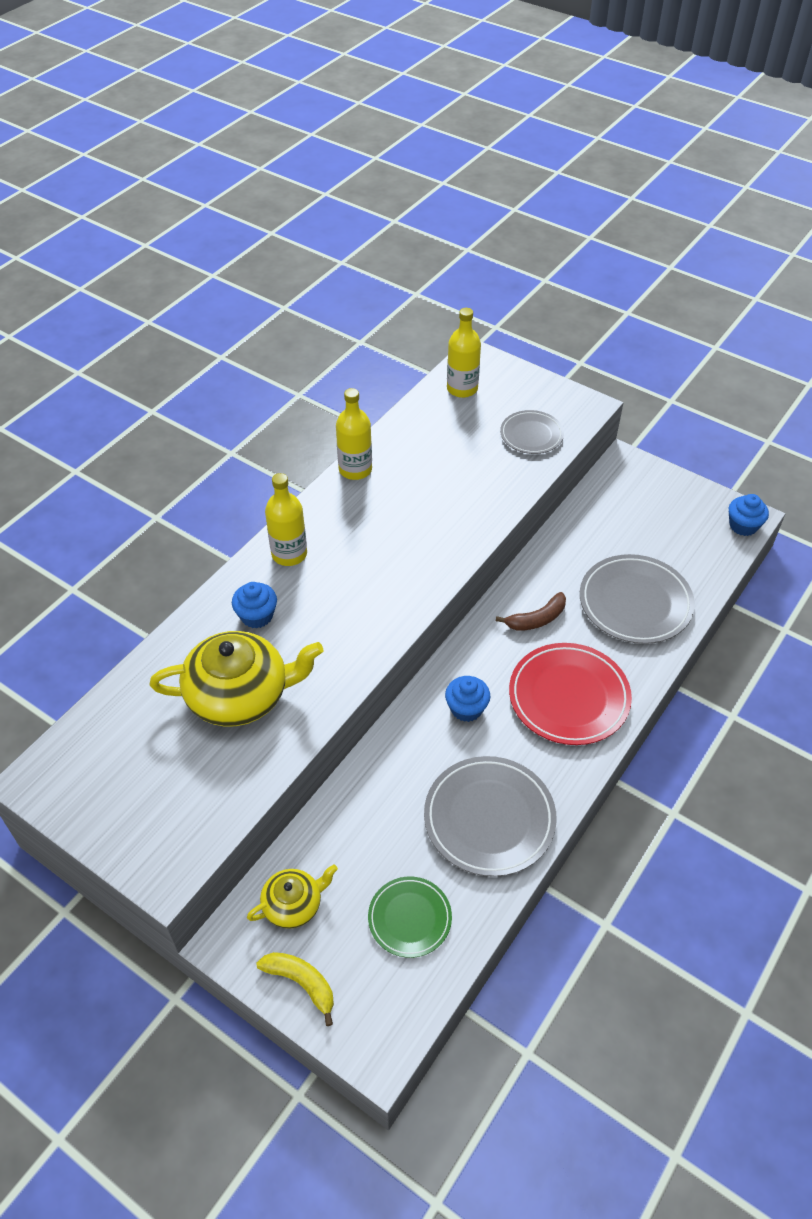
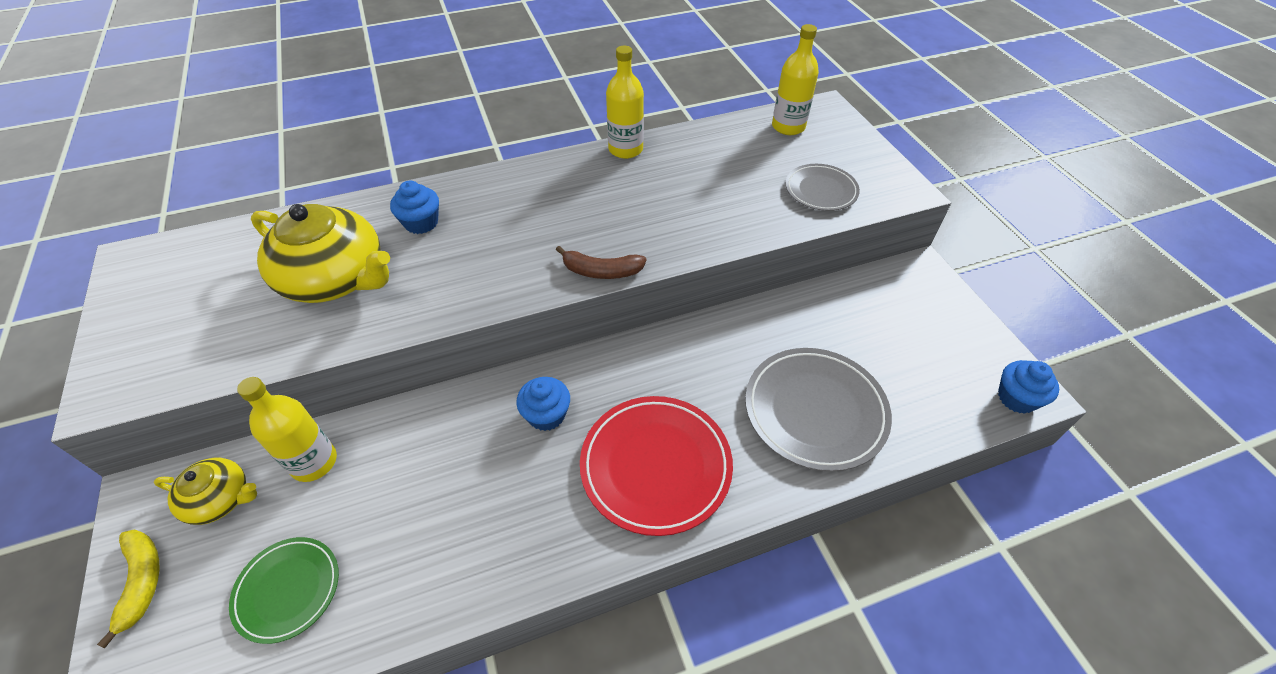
camera: 35 degrees right, 0 degrees up
(289, 554) = (500, 188): yellow bottle -> yellow bottle (314, 462)
(489, 818) = (459, 540): grey plate -> none
(536, 619) = (694, 370): brown banana -> brown banana (601, 271)

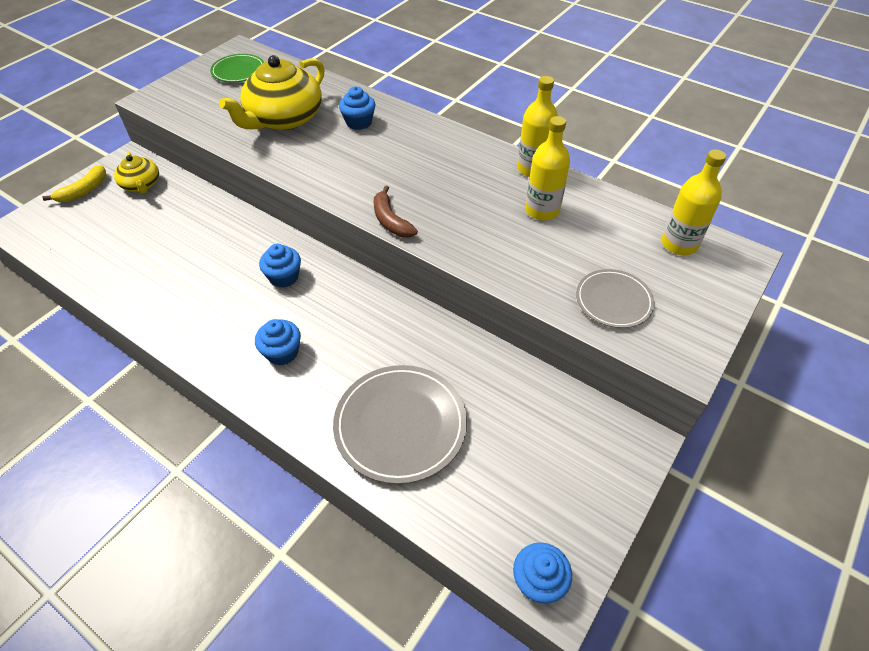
camera: 55 degrees right, 0 degrees up
(288, 590) = (105, 241): green plate -> green plate (238, 71)
(314, 462) = (184, 202): yellow bottle -> yellow bottle (542, 210)
(335, 278) = (284, 119): yellow teapot -> yellow teapot turned 45 degrees clockwise
(655, 466) = (282, 352): red plate -> blue cupcake

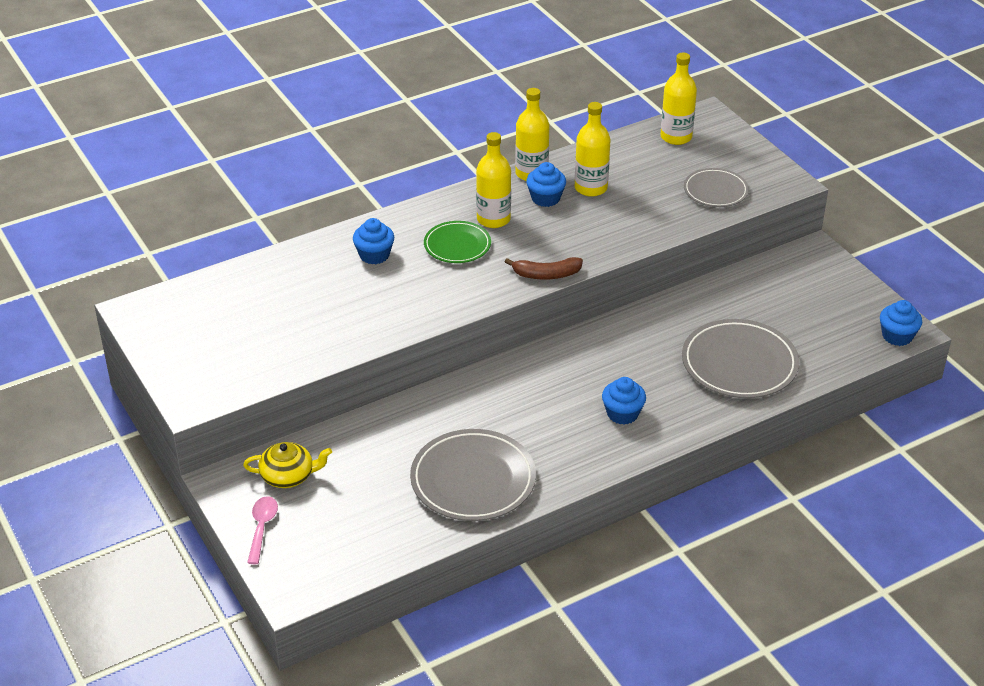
camera: 65 degrees left, 10 degrees down
(84, 191) = (262, 527): yellow banana -> pink spoon
(162, 281) = (473, 480): none -> grey plate
(238, 71) = (190, 320): green plate -> green plate (457, 245)
(284, 119) = (324, 305): yellow teapot -> none
(284, 277) = (524, 392): blue cupcake -> blue cupcake (545, 198)
(449, 167) = (493, 219): none -> yellow bottle

